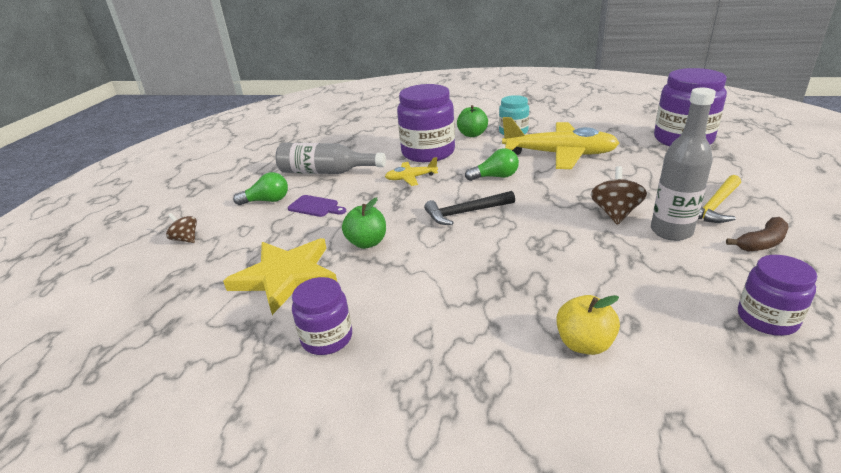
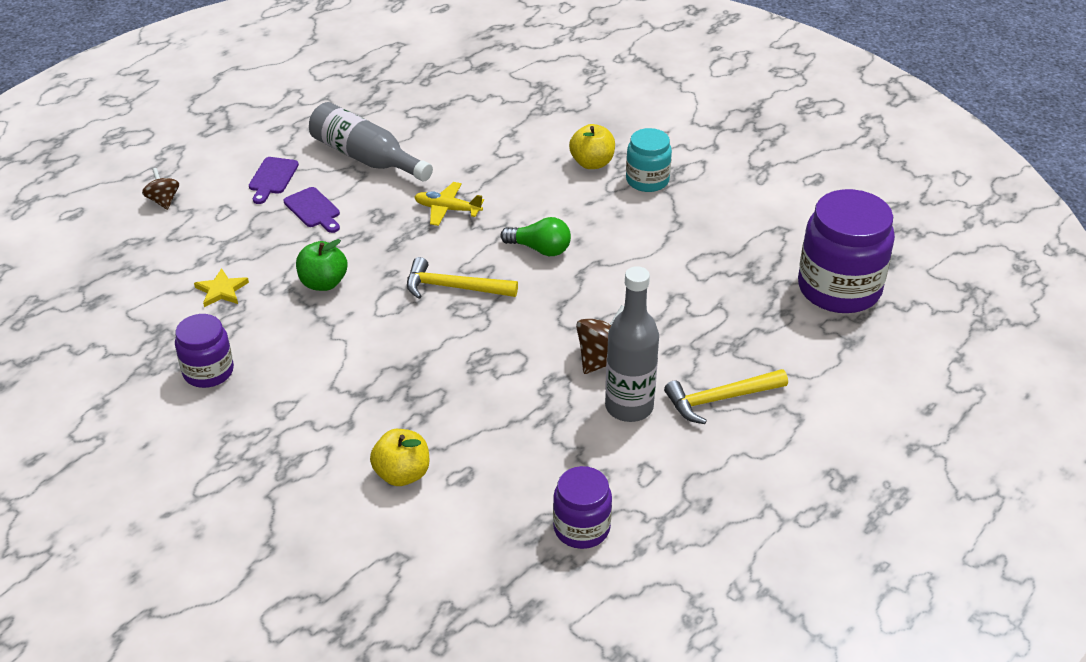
camera: 25 degrees right, 10 degrees up
(267, 201) = (272, 178): green light bulb -> purple cutting board
(286, 276) = (221, 290): yellow star -> yellow star, size x0.45
(428, 152) = (507, 173): purple jar -> none
(465, 213) = (453, 287): black hammer -> yellow hammer
(472, 134) = (592, 163): green apple -> yellow apple
(560, 154) = (655, 246): yellow plane -> none
(762, 243) = (698, 461): brown banana -> none

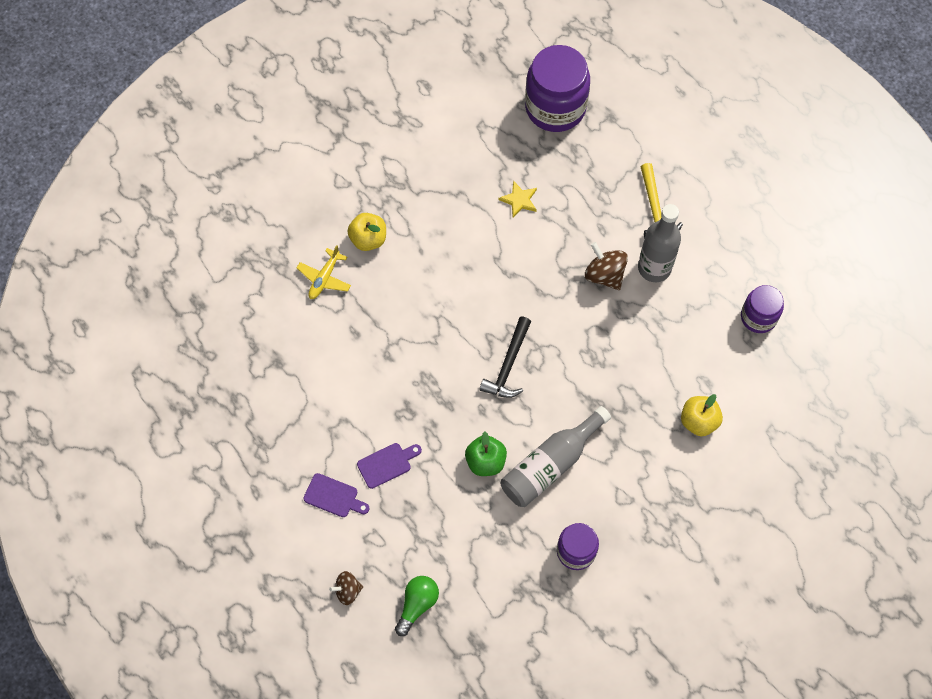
camera: 80 degrees left, 25 degrees up
(221, 290) = (480, 541): yellow star -> yellow star (519, 200)
(366, 158) = (320, 416): grey bottle -> grey bottle (550, 465)
(447, 209) = (408, 358): yellow plane -> yellow plane (324, 278)
(453, 287) = (508, 365): yellow hammer -> black hammer
(540, 249) = (473, 297): green light bulb -> green light bulb (417, 605)
(647, 180) = (401, 203): turquoise jar -> none

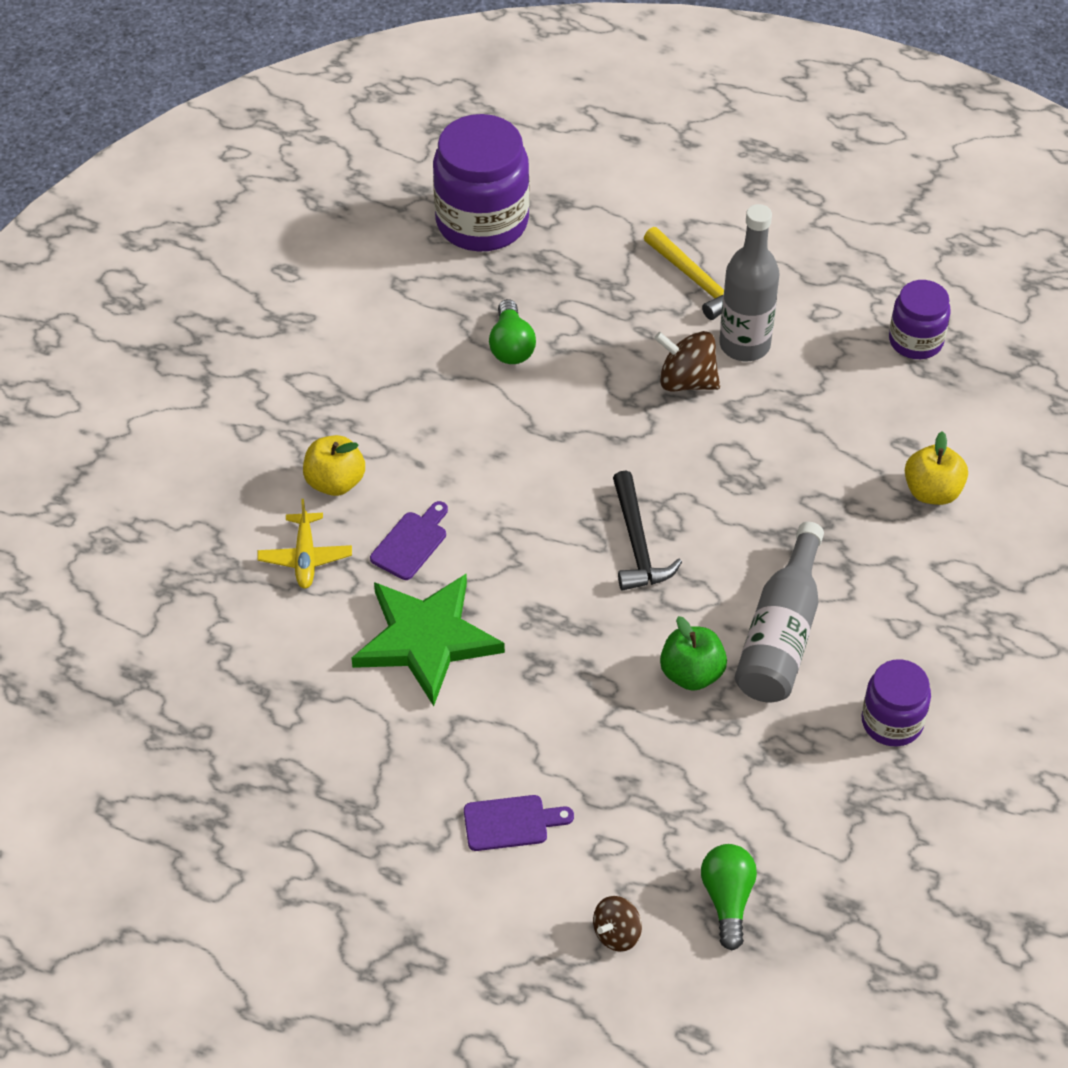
camera: 30 degrees left, 15 degrees down
(357, 363) = (426, 640): none -> green star
(387, 464) = (557, 744): purple cutting board -> purple cutting board (411, 543)
(519, 200) = (511, 346): yellow star -> green light bulb

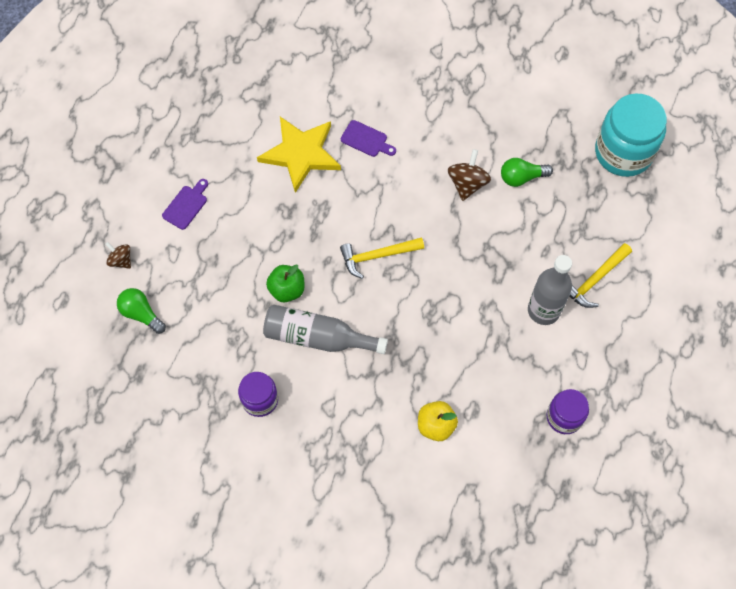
camera: 85 degrees right, 15 degrees up
(305, 557) = (351, 90): yellow plane -> none
(335, 482) = (405, 98): yellow apple -> none
(426, 640) = (300, 154): green star -> yellow star
(482, 222) = (623, 152): purple jar -> turquoise jar
(511, 823) = (186, 205): purple cutting board -> purple cutting board turned 135 degrees counterclockwise
(637, 544) = (377, 256): black hammer -> yellow hammer
(686, 381) = (508, 277): brown spinning top -> brown spinning top (467, 183)
(727, 900) = (141, 314): green light bulb -> green light bulb turned 135 degrees counterclockwise

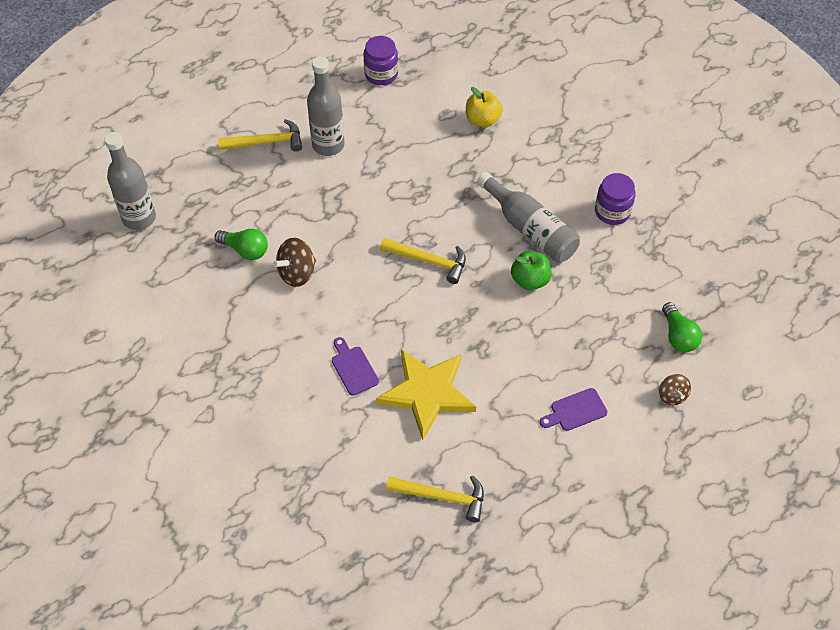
camera: 145 degrees left, 10 degrees down
(240, 93) = (442, 497): none -> yellow hammer
(623, 152) = (139, 218): turquoise jar -> grey bottle

